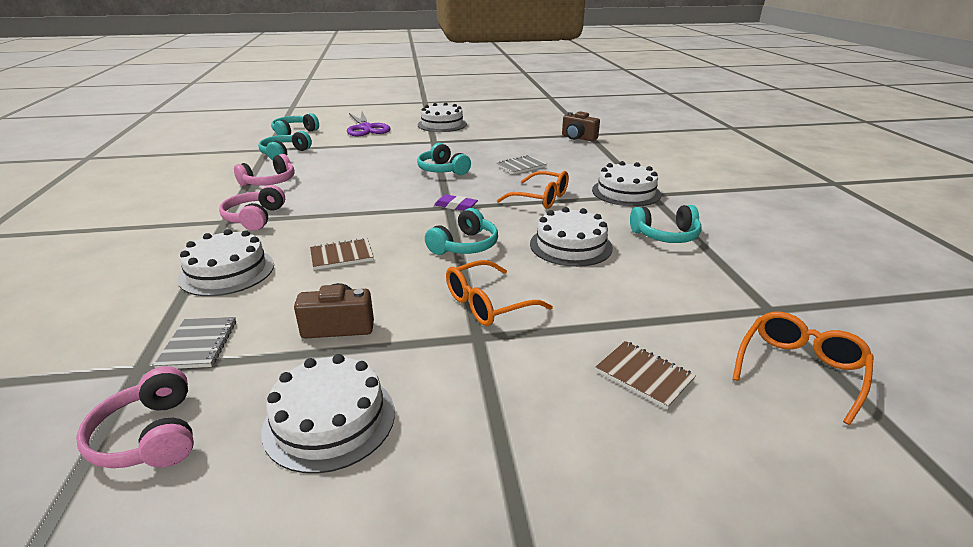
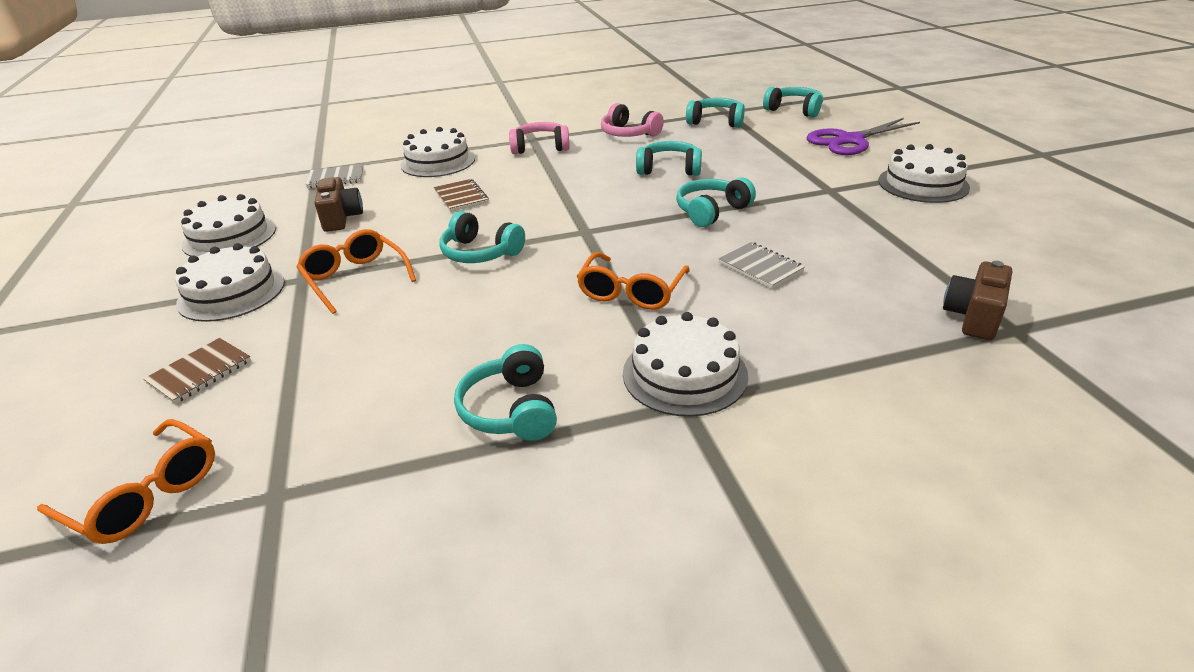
camera: 85 degrees right, 5 degrees up
(150, 436) = (247, 190): pink headphones -> none
(362, 175) = (669, 169): none -> turquoise headphones
(456, 206) = (589, 235): purple eraser -> none
(570, 245) = (479, 322): white cake -> white cake (231, 292)

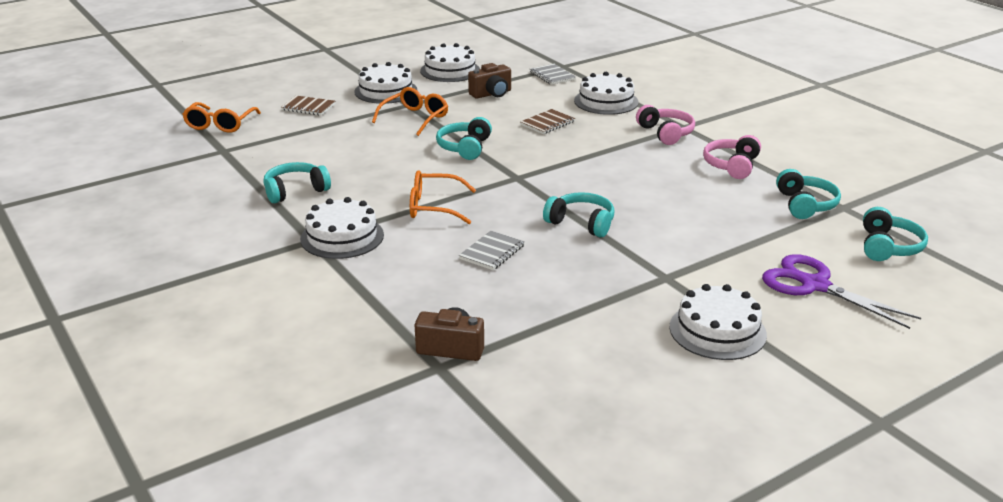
camera: 70 degrees right, 5 degrees down
(669, 169) = (659, 195): turquoise headphones -> none

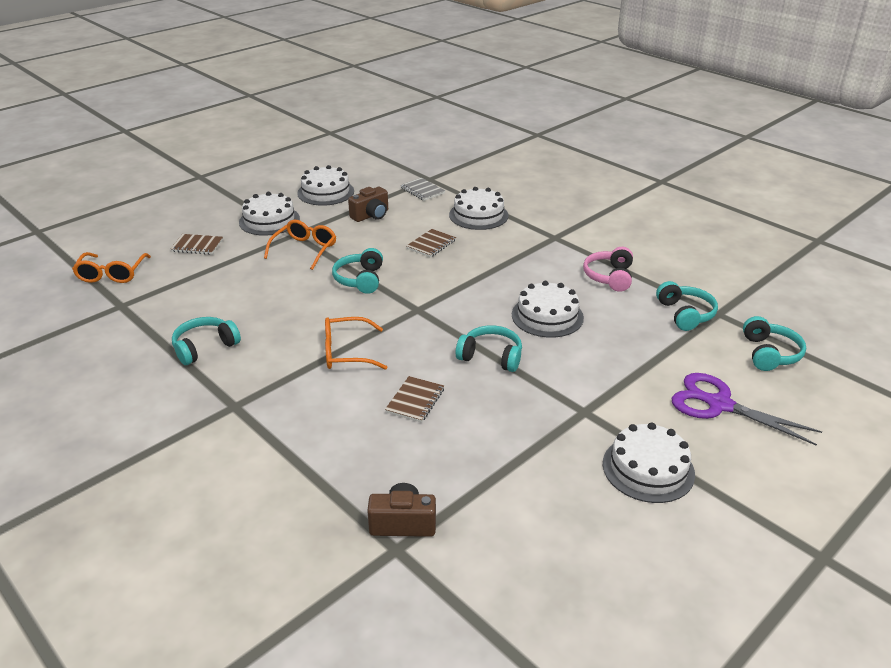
camera: 10 degrees left, 5 degrees up
(342, 237) = (264, 398): white cake -> white cake (547, 316)
(492, 252) = (415, 401): grey notebook -> brown notebook
(666, 133) = (541, 246): pink headphones -> none

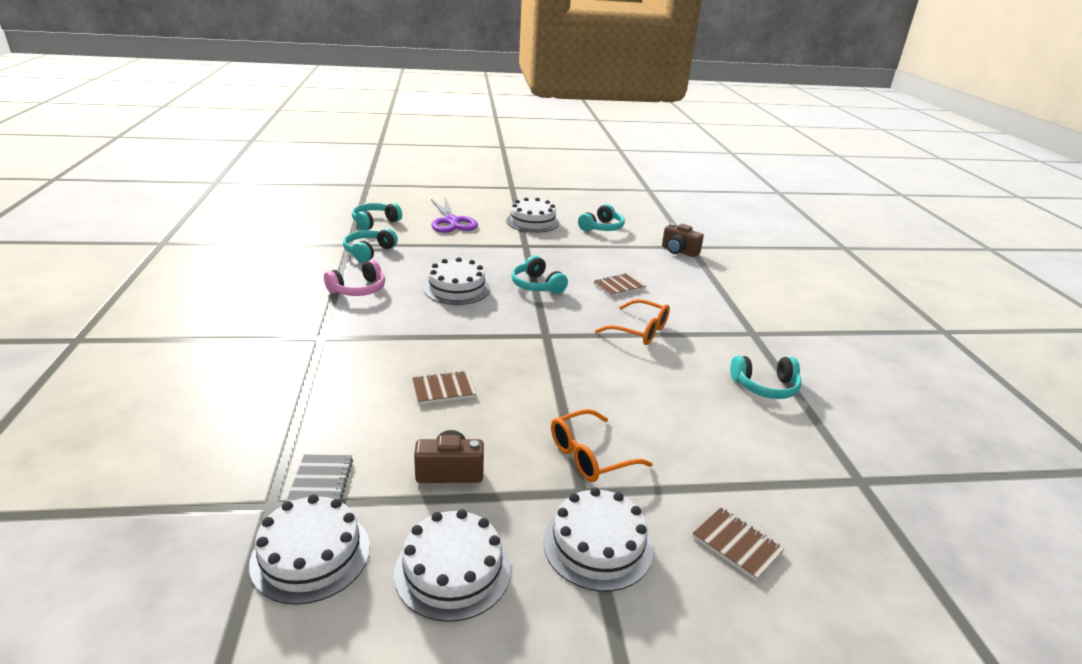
camera: 145 degrees left, 5 degrees down
(112, 274) = (880, 548): orange glasses -> none
(360, 279) = (565, 385): turquoise headphones -> turquoise headphones (602, 228)
(478, 215) = (333, 400): white cake -> white cake (310, 555)

